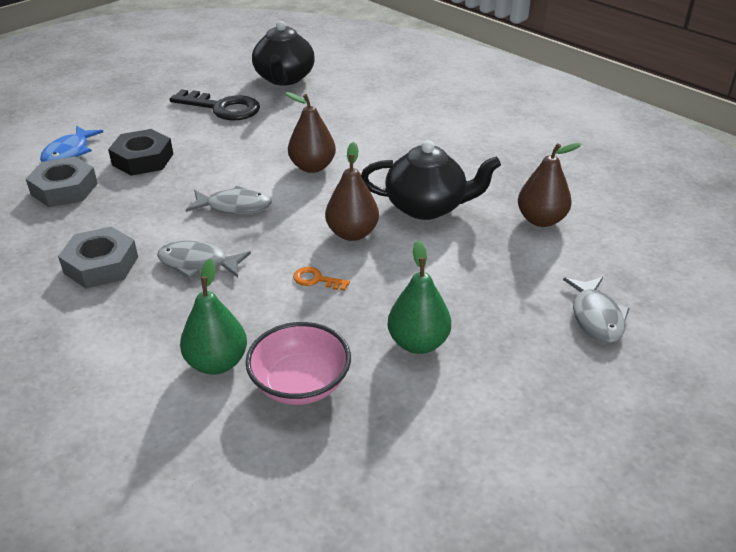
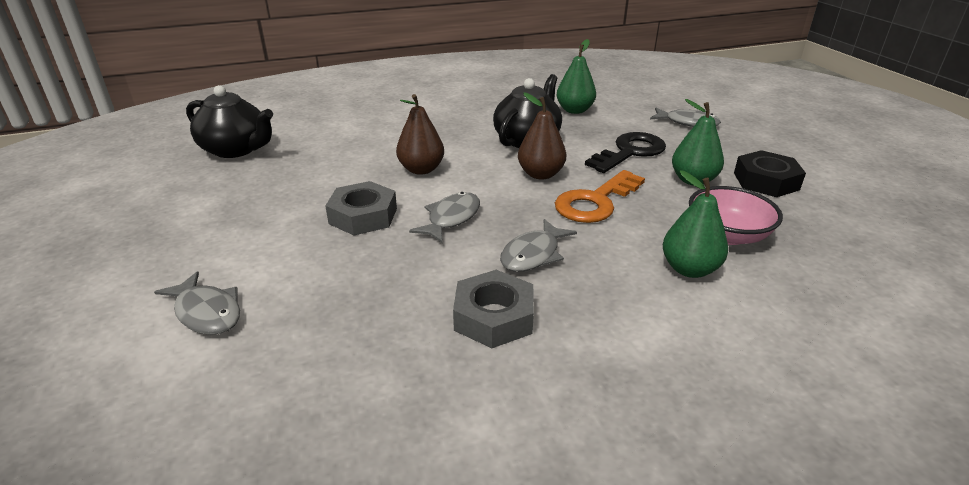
camera: 65 degrees left, 5 degrees down
(64, 189) = (299, 327): grey nut -> grey nut (363, 216)
(69, 152) = (207, 312): blue fish -> grey fish
(142, 159) = (296, 258): black nut -> black nut (766, 181)
(222, 108) = (247, 191): black key -> black key (630, 152)
(316, 280) = (595, 202): orange key -> orange key, size x2.23
(541, 220) = (574, 110): brown pear -> green pear

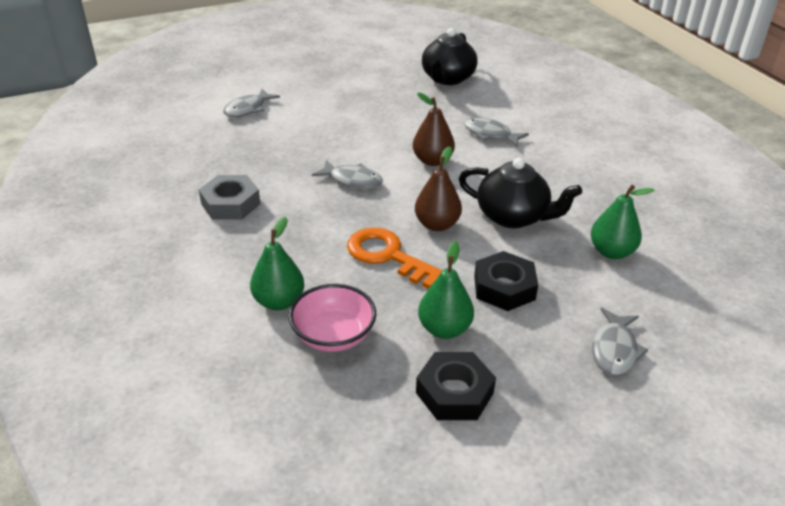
camera: 85 degrees right, 5 degrees up
(363, 216) = (353, 143): grey nut -> none
(533, 254) = (302, 220): grey fish -> grey fish (490, 134)
(630, 152) = (504, 287): black key -> black nut

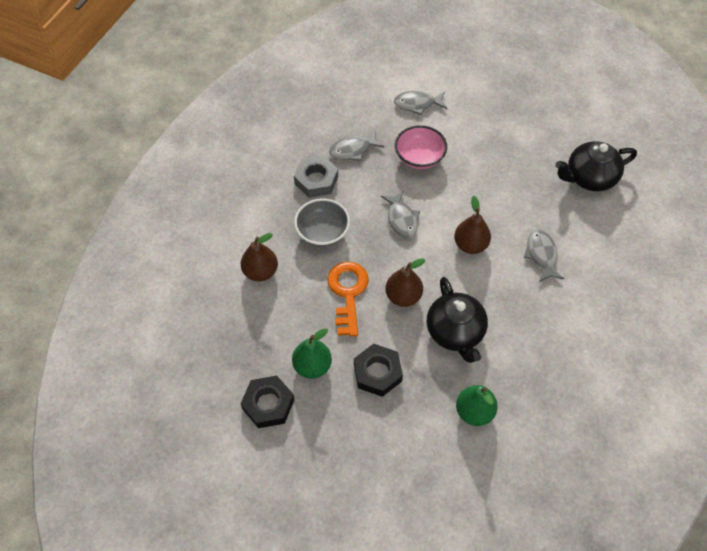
camera: 50 degrees right, 20 degrees up
(279, 301) = (260, 272): green pear -> brown pear
(295, 233) = (322, 232): none -> grey bowl
(333, 335) = (259, 317): pink bowl -> pink bowl (419, 157)
(614, 350) = (376, 466): grey fish -> grey fish (353, 150)

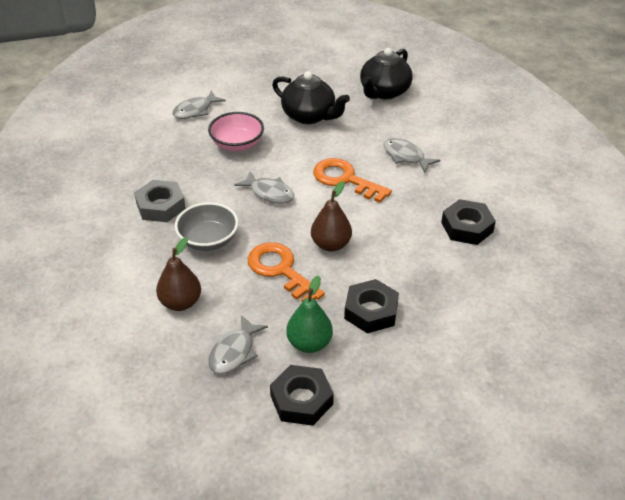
camera: 40 degrees left, 15 degrees down
(353, 150) = (172, 168): grey fish -> grey fish (234, 352)
(455, 332) = (400, 243): black teapot -> black teapot (309, 116)
(470, 245) = (345, 179): brown pear -> orange key
(474, 412) = (476, 288): green pear -> none
(522, 355) = (467, 227): none -> black nut

